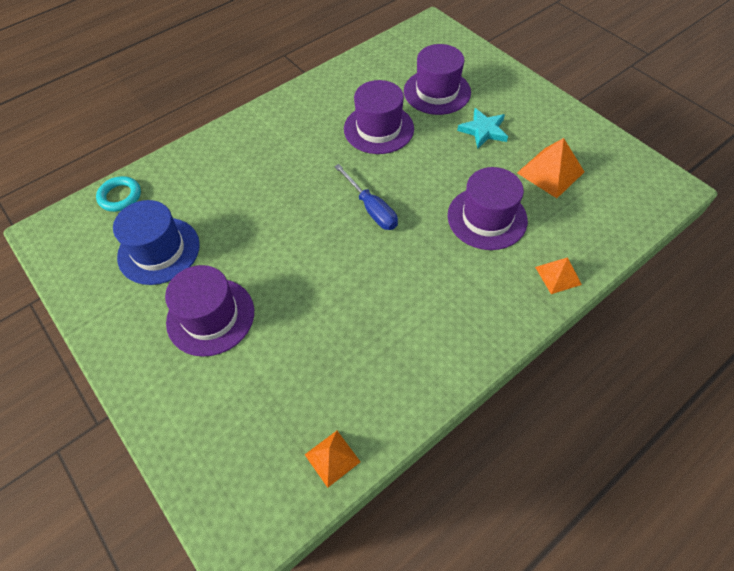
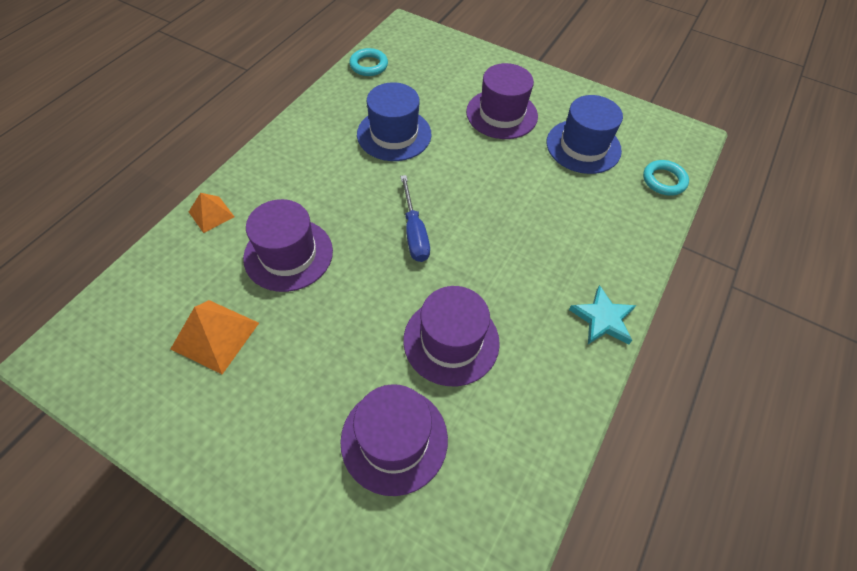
camera: 155 degrees right, 0 degrees up
(332, 458) = (369, 65): orange pyramid -> turquoise ring
(346, 322) = (394, 134): none -> blue hat
(371, 209) = (414, 232): blue screwdriver -> blue screwdriver turned 135 degrees counterclockwise
(483, 130) = (310, 380): turquoise star -> turquoise star (602, 319)

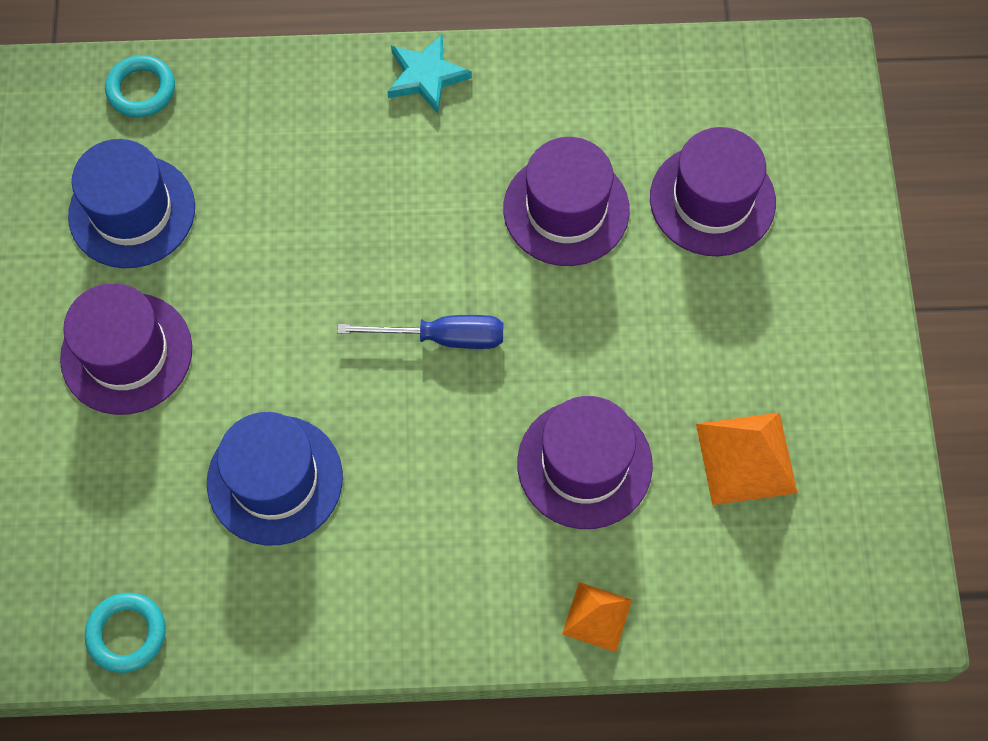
camera: 120 degrees left, 10 degrees up
(414, 232) = (442, 337): blue screwdriver -> blue screwdriver turned 45 degrees clockwise

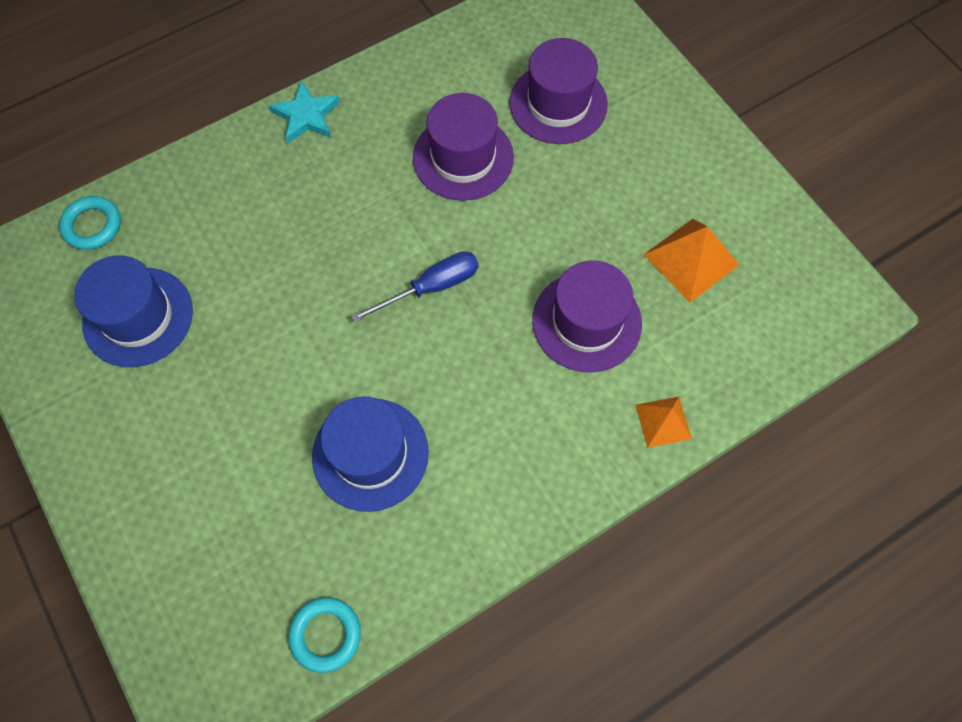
camera: 30 degrees left, 0 degrees up
(126, 353) = (197, 423): purple hat -> none

